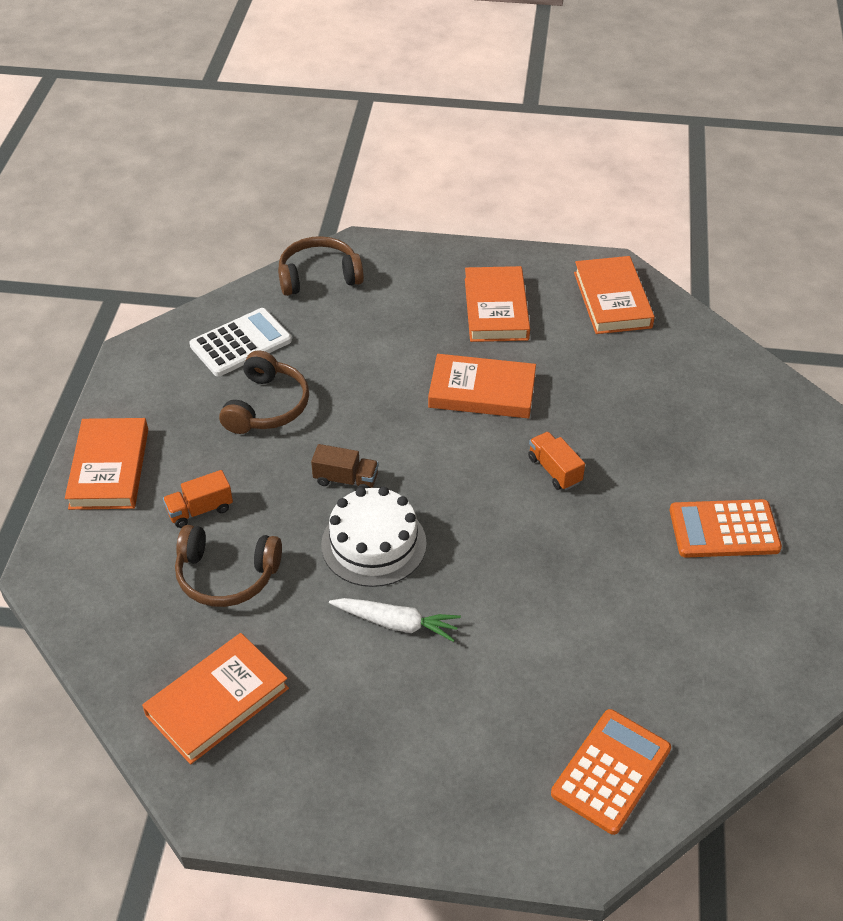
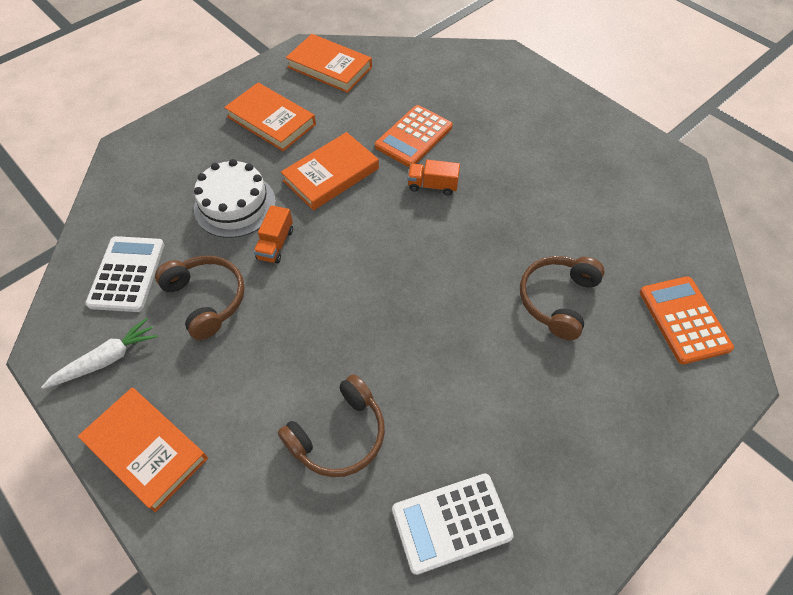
camera: 50 degrees left, 10 degrees up
(200, 510) = (258, 411): orange truck -> orange truck (275, 244)
(217, 701) = (451, 522): orange book -> white calculator
(319, 276) = (124, 186): brown headphones -> brown headphones (557, 300)
(346, 479) = (326, 298): brown truck -> none
(373, 544) = (398, 321): white cake -> white cake (235, 205)
(396, 623) = (478, 355): white carrot -> white carrot (106, 359)
(724, 529) = (551, 144): orange calculator -> orange calculator (413, 136)

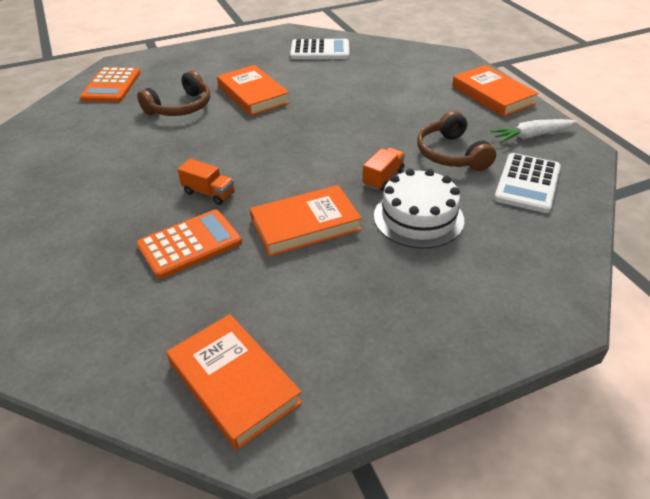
camera: 160 degrees left, 15 degrees down
(271, 120) = (354, 308): orange book -> orange book (253, 94)
(339, 435) = (367, 81): brown headphones -> none

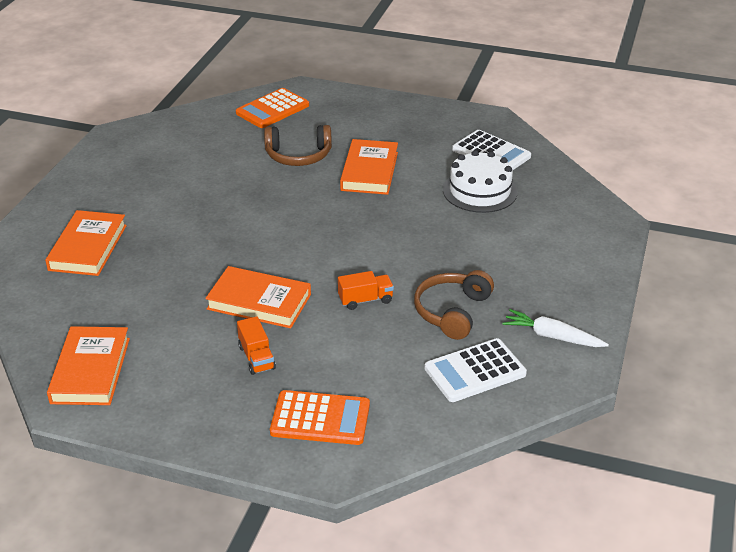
camera: 40 degrees right, 5 degrees down
(190, 244) = (170, 271): orange calculator -> orange calculator (320, 419)
(209, 193) = (228, 241): orange truck -> orange truck (256, 357)
(418, 217) = (344, 344): white cake -> white cake (480, 191)
(492, 95) = (584, 280): orange book -> orange book (87, 247)

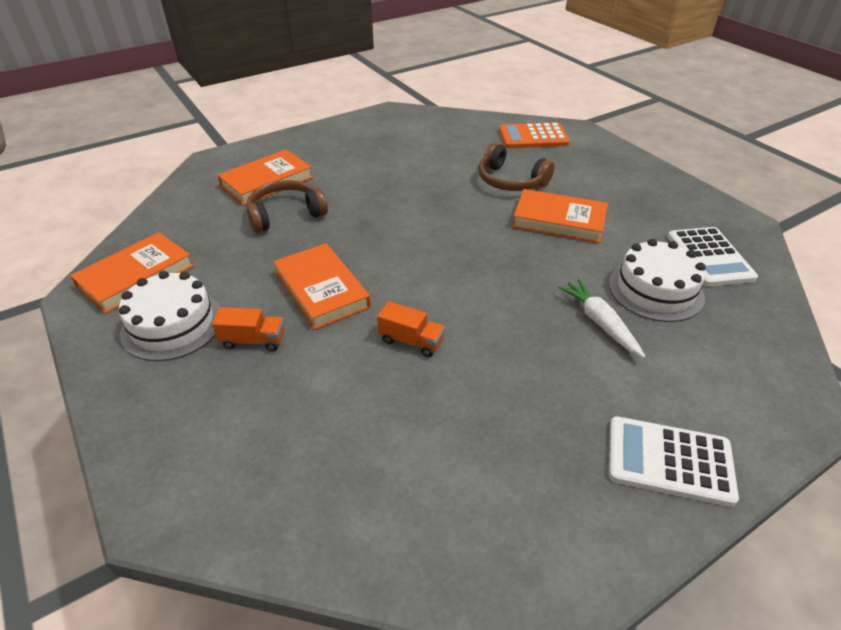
camera: 40 degrees right, 5 degrees up
(178, 382) = (172, 325): none -> white cake
(256, 357) = (253, 340): orange truck -> orange truck turned 105 degrees counterclockwise
(320, 419) = (219, 442): orange calculator -> none
(369, 171) = (559, 220): orange book -> orange book turned 60 degrees clockwise
(452, 312) = (481, 406): brown headphones -> brown headphones (285, 214)
(475, 371) = (425, 497): white calculator -> white calculator (669, 460)
(552, 336) = (566, 515): white carrot -> white carrot (599, 322)

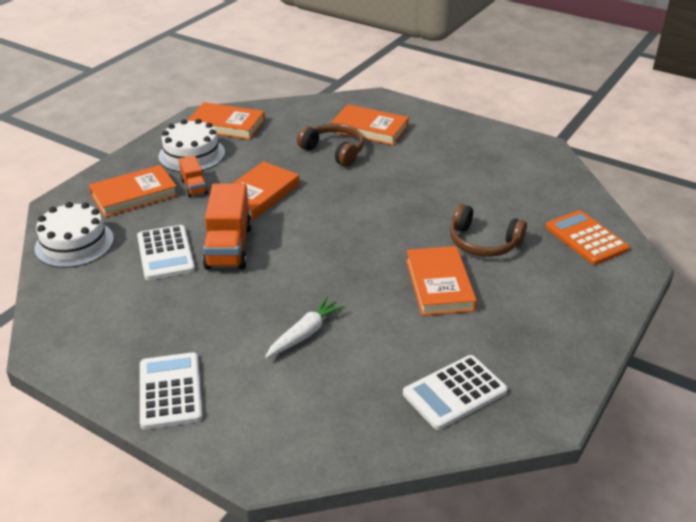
camera: 65 degrees right, 5 degrees down
(217, 407) = (134, 195): none -> orange book
(386, 404) = (165, 253): none -> white calculator
(411, 341) = (229, 247): orange truck -> orange truck, size x1.87
(510, 181) = (483, 243): brown headphones -> brown headphones turned 75 degrees counterclockwise
(655, 290) = (372, 361): white cake -> white cake (74, 243)

